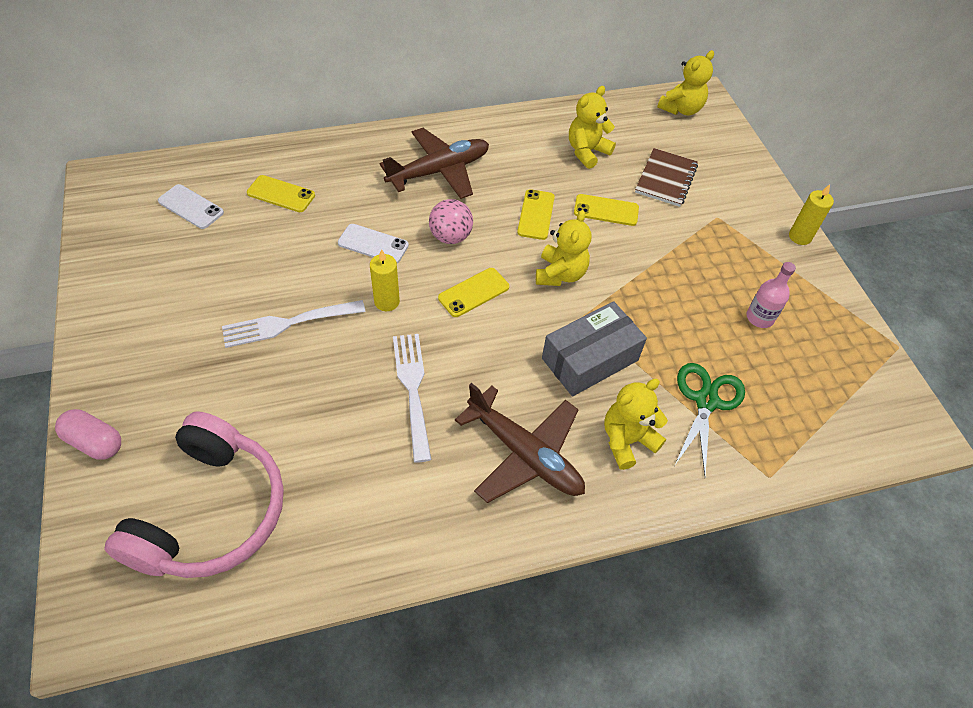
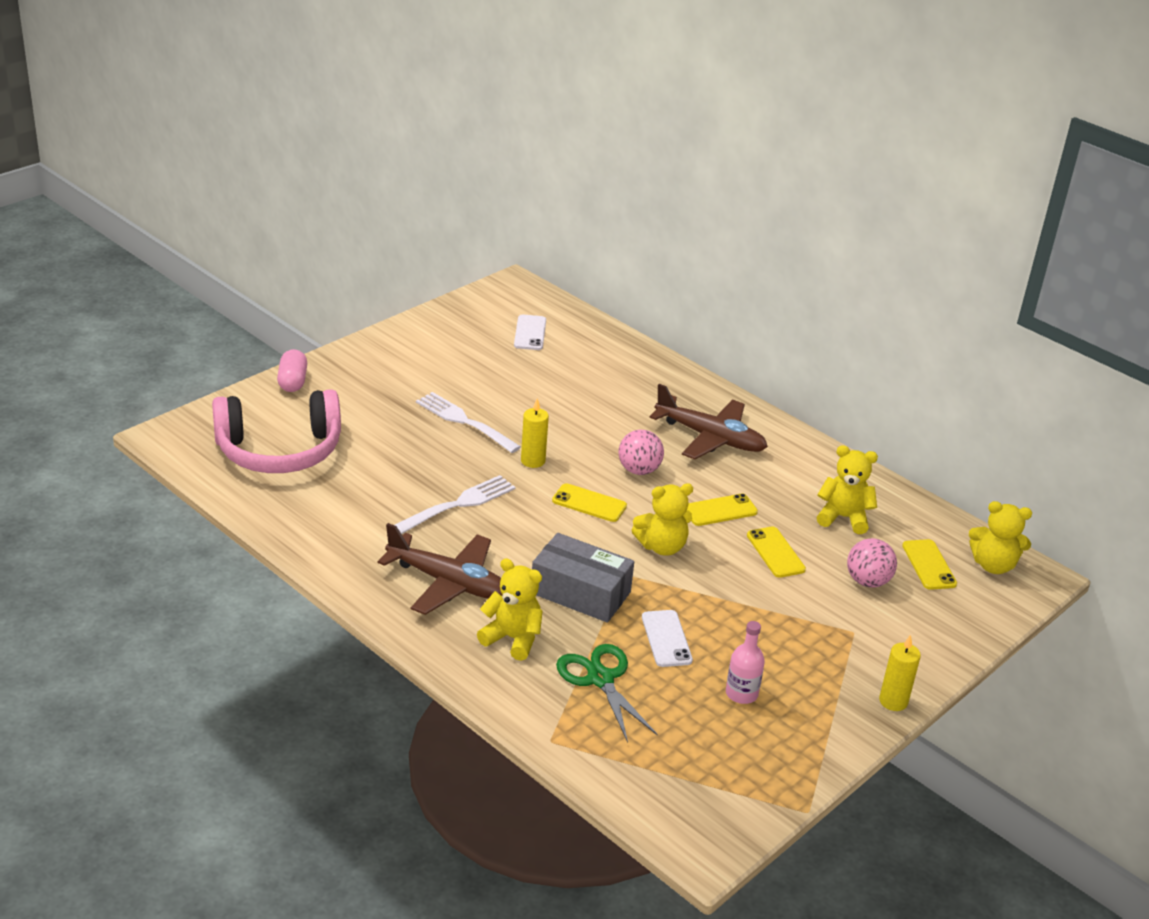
camera: 60 degrees right, 20 degrees down
(281, 194) = (589, 368): yellow phone -> yellow phone (929, 565)
(373, 244) = (586, 432): white phone -> white phone (666, 639)
(524, 454) = (449, 583): brown plane -> brown plane turned 75 degrees counterclockwise
(666, 179) = (867, 581): brown notebook -> pink ball
(706, 401) = (600, 679): green scissors -> green scissors turned 105 degrees counterclockwise

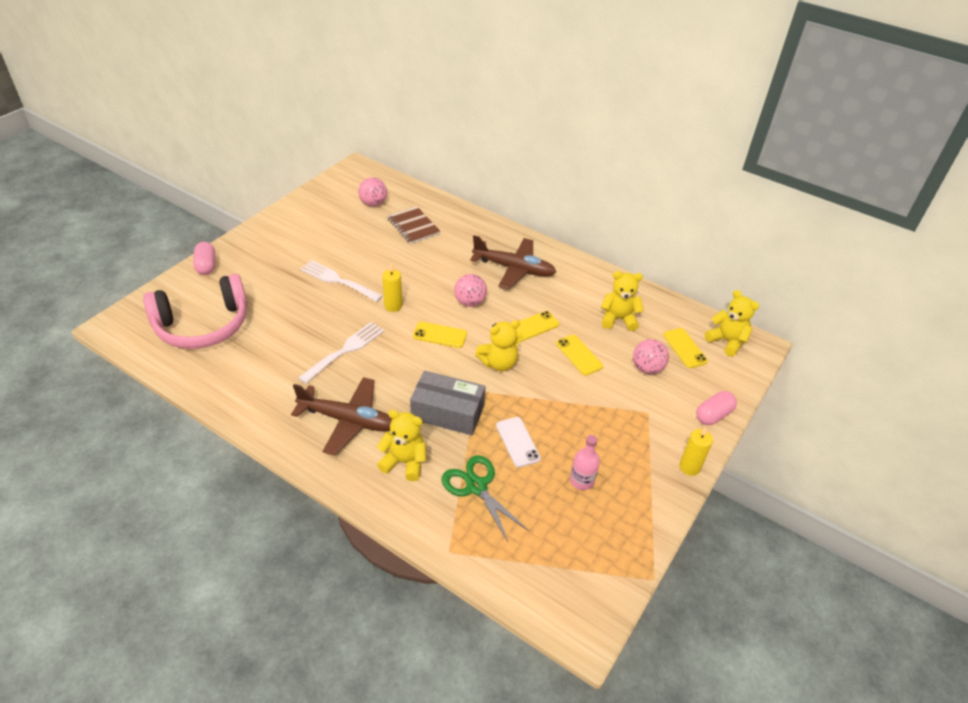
camera: 10 degrees left, 10 degrees up
(530, 333) = (373, 203): white phone -> pink ball
(580, 368) = (413, 226): none -> brown notebook
(945, 648) = (713, 415): none -> pink capsule
(993, 565) = (727, 341): yellow teddy bear -> yellow teddy bear turned 135 degrees counterclockwise

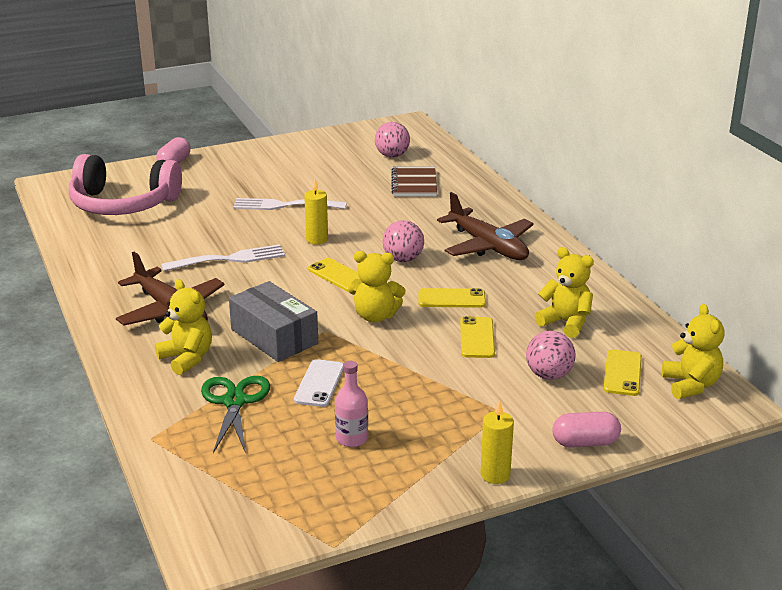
camera: 35 degrees right, 15 degrees down
(338, 280) = (284, 205): white fork -> white fork turned 60 degrees counterclockwise

